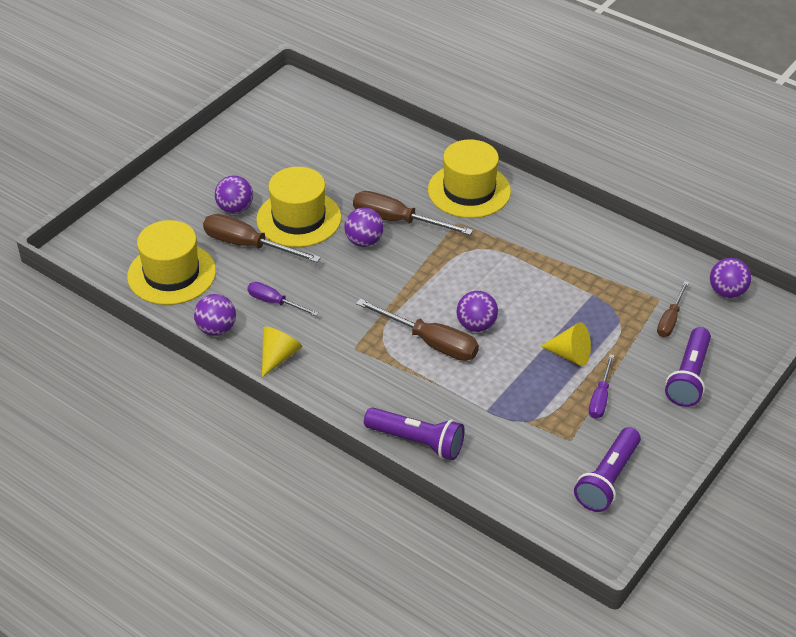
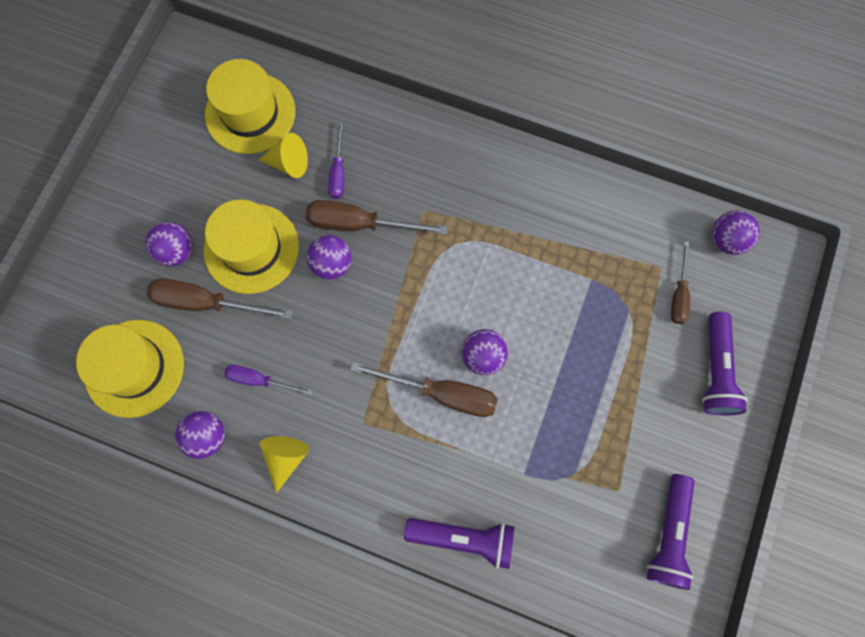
camera: 15 degrees left, 30 degrees up
(469, 191) = (425, 159): yellow hat -> yellow hat (250, 113)
(570, 355) = (589, 372): yellow cone -> yellow cone (289, 163)
(600, 398) = (634, 424): purple screwdriver -> purple screwdriver (338, 172)

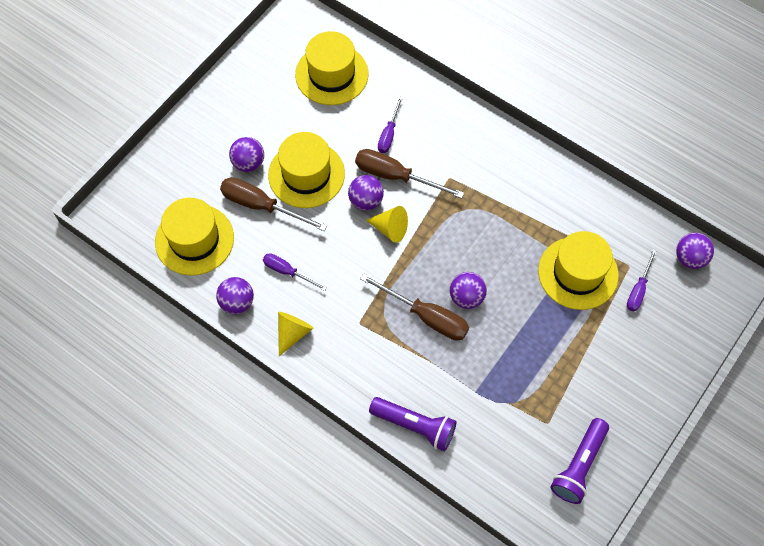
camera: 15 degrees right, 10 degrees down
(289, 163) = (352, 118): yellow cone -> yellow cone (390, 229)
(604, 292) = (578, 273): none -> yellow hat
(678, 294) = (638, 289): brown screwdriver -> purple screwdriver
(715, 370) = (652, 354): purple flashlight -> none

